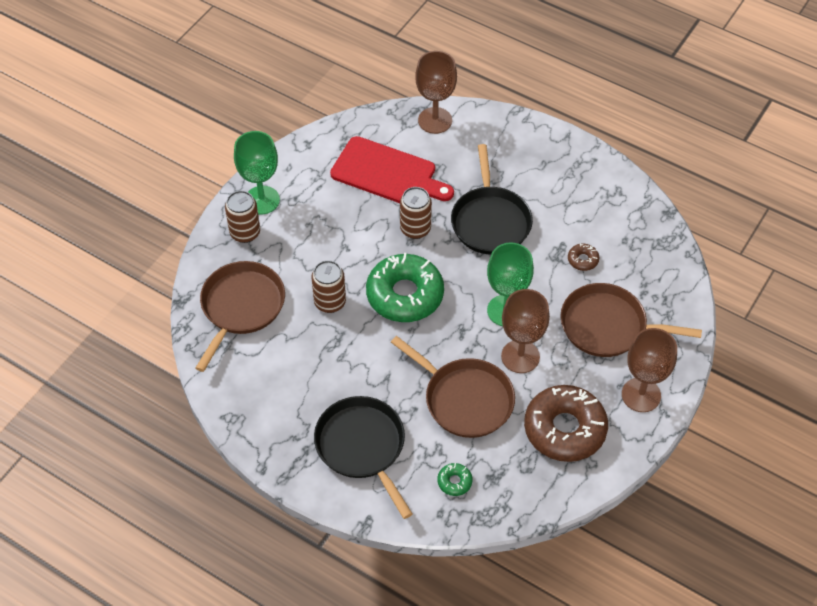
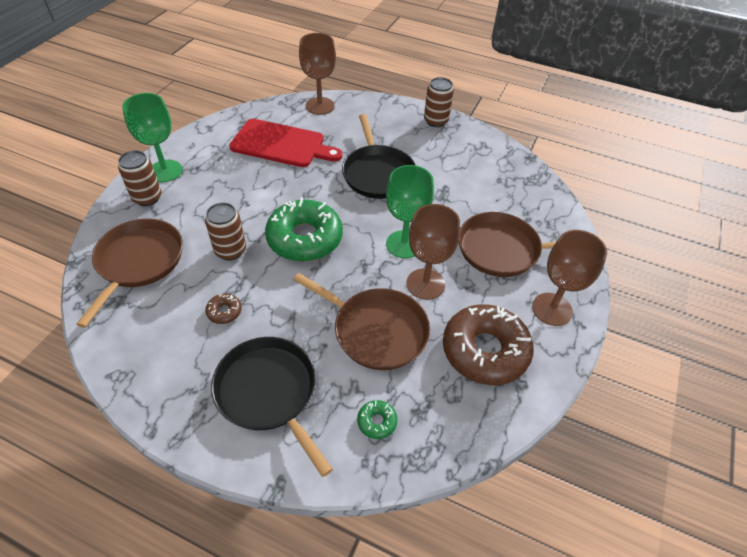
camera: 10 degrees left, 5 degrees down
(415, 229) = (310, 184): brown can -> brown can (436, 121)
(583, 260) = (466, 197): brown donut -> brown donut (224, 311)

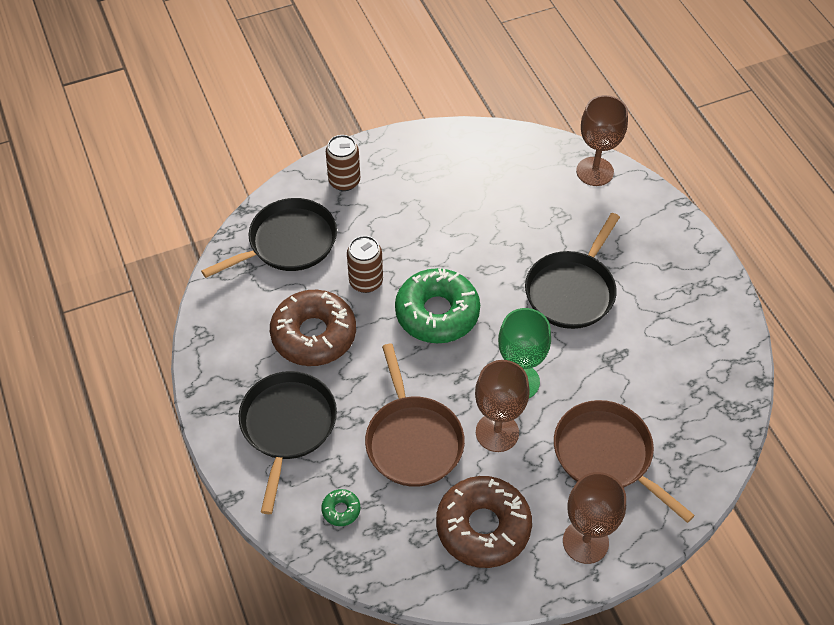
camera: 45 degrees right, 5 degrees up
(138, 262) = (288, 243): brown pan -> black pan
(165, 171) = (381, 161): green goblet -> none
(224, 311) = (314, 335): brown donut -> brown donut, size x2.42
(282, 144) = (511, 196): red cutting board -> none
(436, 121) = (702, 268): brown can -> none

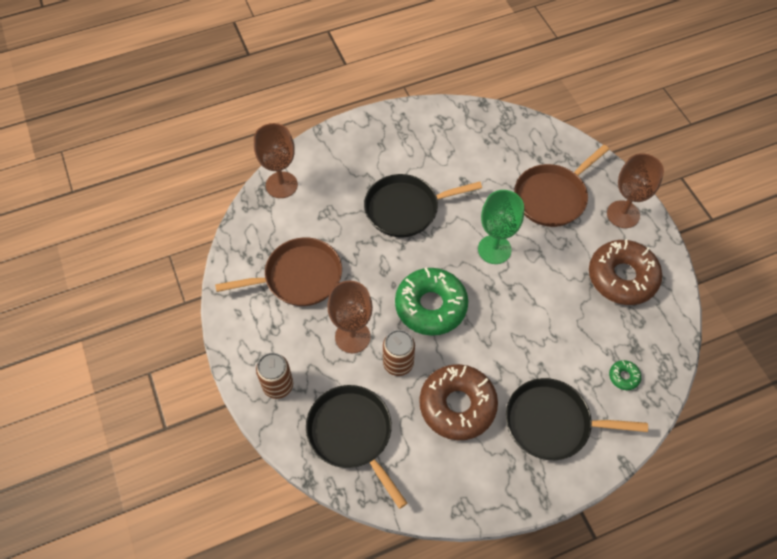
camera: 90 degrees left, 5 degrees up
(413, 440) = (555, 325): brown pan -> brown pan (299, 277)
(497, 432) = (541, 265): brown goblet -> brown goblet (352, 337)
(572, 290) = (406, 209): black pan -> black pan turned 135 degrees clockwise

